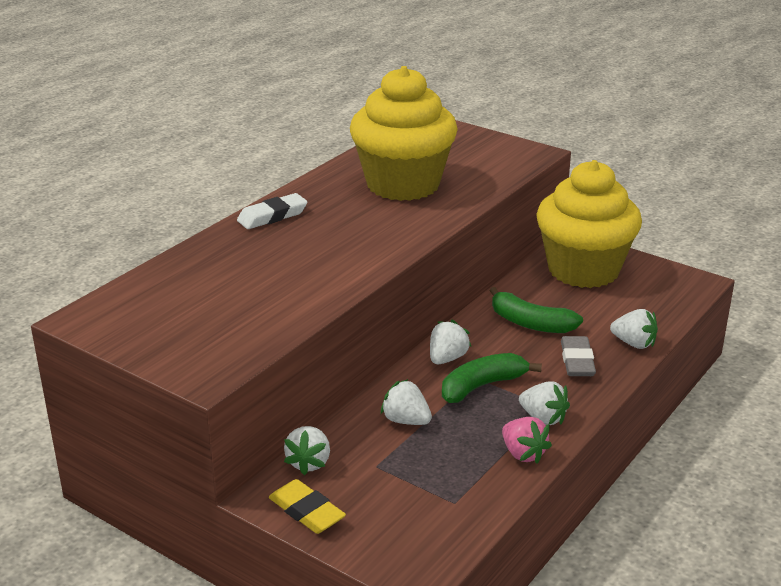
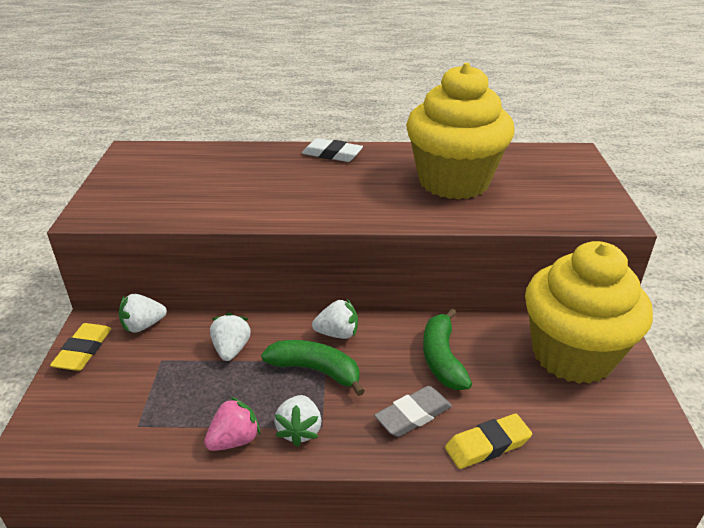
camera: 55 degrees right, 5 degrees up
(523, 454) = (234, 440): pink strawberry -> pink strawberry turned 150 degrees counterclockwise
(634, 343) = (487, 445): white strawberry -> yellow eraser

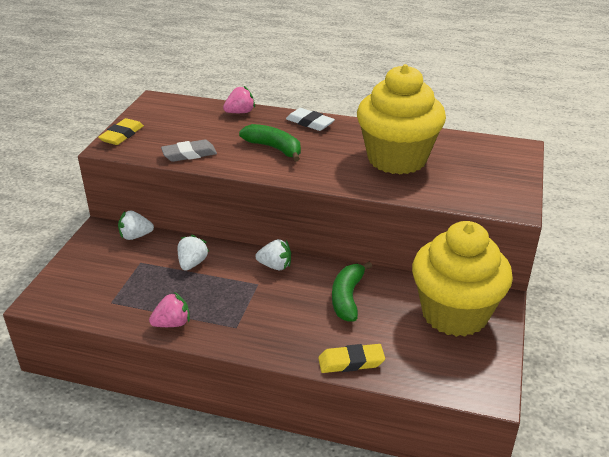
camera: 15 degrees right, 0 degrees up
(83, 350) = (89, 246): yellow eraser -> yellow eraser (122, 135)
(243, 152) = (240, 112): none -> pink strawberry
(299, 430) = (219, 326): white strawberry -> none
(315, 370) = (247, 289): green banana -> green banana (274, 148)
(413, 415) = (306, 332): grey eraser -> grey eraser (189, 154)

